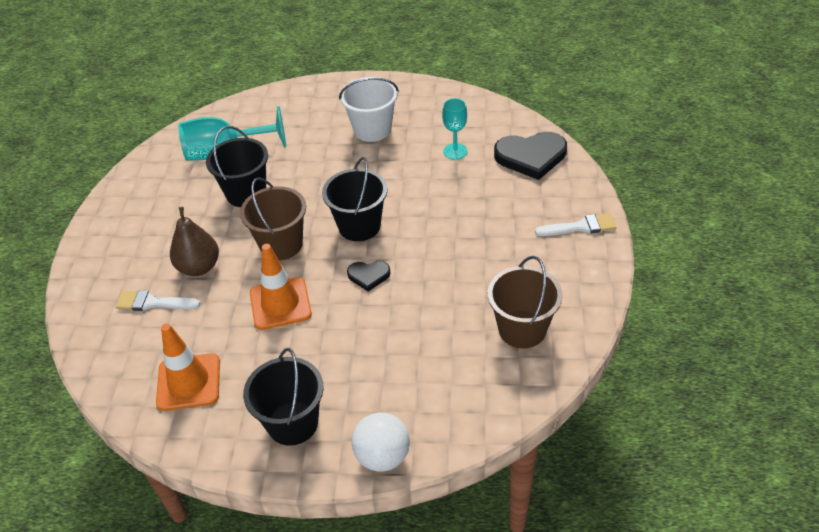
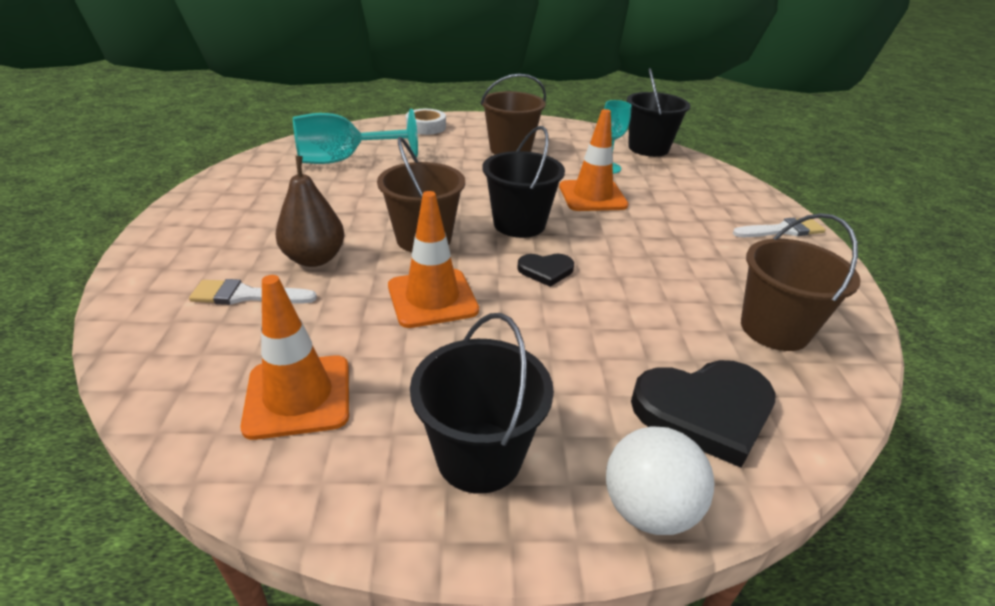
camera: 10 degrees left, 10 degrees down
(246, 193) = (373, 193): black bucket -> black bucket (648, 148)
(300, 100) = (426, 127): none -> white tape
(372, 129) = (510, 149): white bucket -> brown bucket
(430, 190) = (592, 196): none -> orange traffic cone
(531, 157) = (692, 174): black heart -> black heart (705, 411)

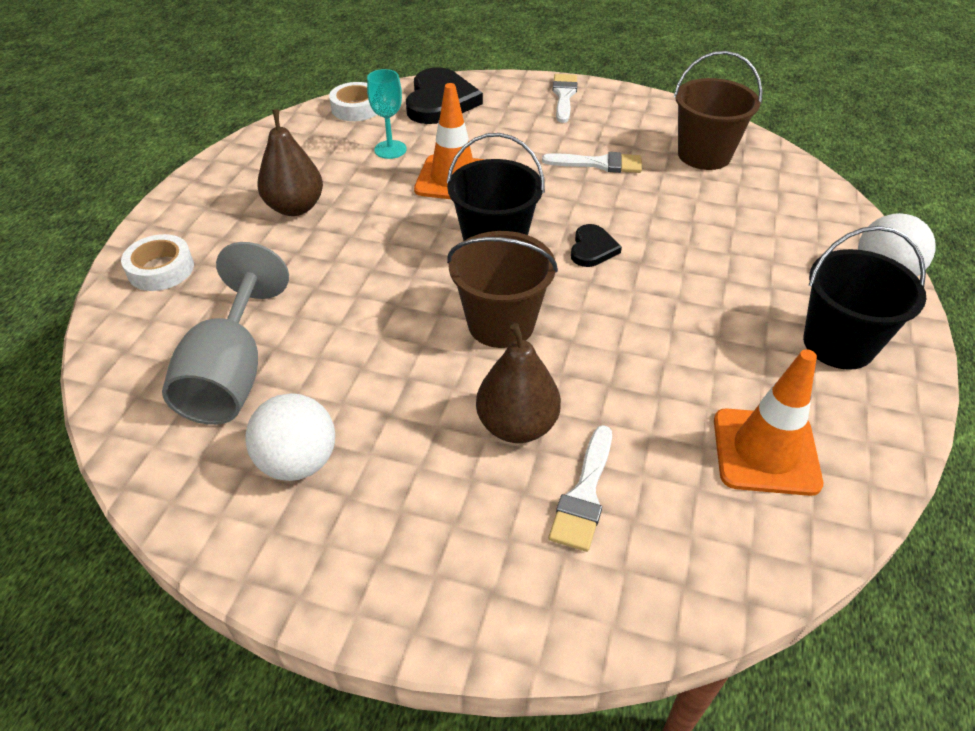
camera: 70 degrees left, 10 degrees up
(274, 190) = (298, 462): none -> white ball
(344, 160) = (232, 373): turquoise goblet -> grey goblet
(432, 298) = (623, 336): orange traffic cone -> none
(510, 149) = (295, 207): brown bucket -> brown pear
(648, 148) = (356, 108): black bucket -> white tape
(684, 261) = (599, 164): none -> white brush
(705, 411) = (792, 220): black heart -> black heart (440, 101)

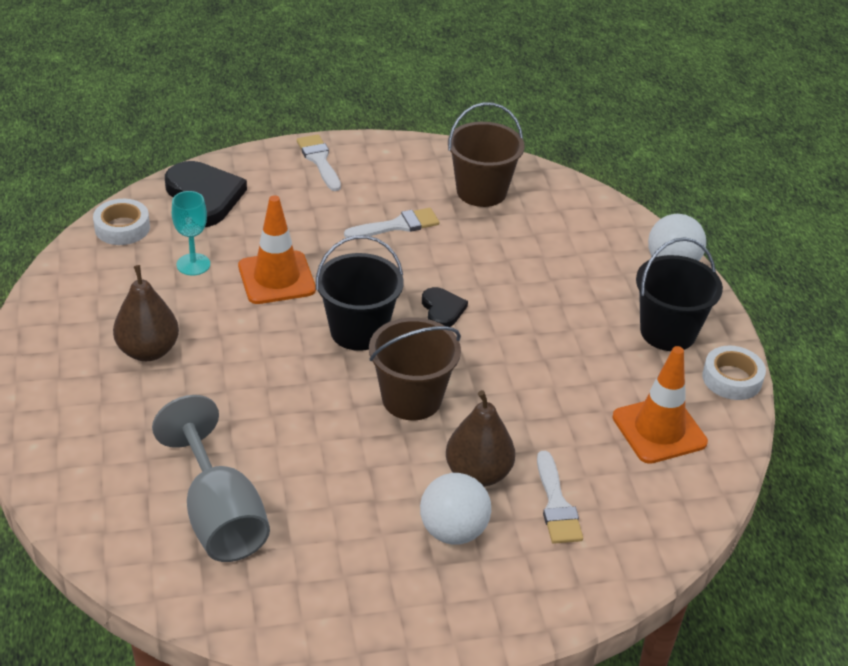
camera: 30 degrees left, 5 degrees down
(161, 269) = (69, 450): white tape -> white tape (732, 379)
(298, 462) = (332, 561): white ball -> white ball (453, 531)

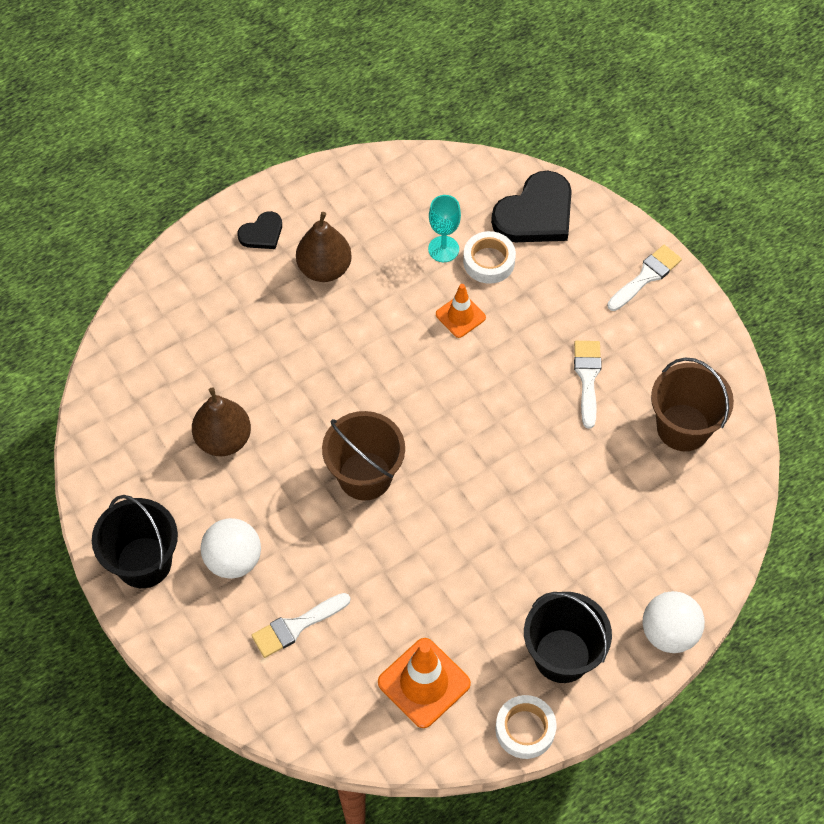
camera: 70 degrees right, 20 degrees up
(122, 228) = (461, 178): white tape -> white tape (489, 261)
(219, 515) = (178, 396): grey goblet -> none
(276, 278) = (460, 316): orange traffic cone -> orange traffic cone, size x0.61
(358, 331) = (427, 404): black bucket -> black bucket (144, 562)
(397, 225) = (587, 378): white brush -> white brush turned 135 degrees counterclockwise
(442, 309) = (490, 457): black heart -> black heart (262, 233)
(478, 474) = (303, 556): brown pear -> brown pear (223, 439)

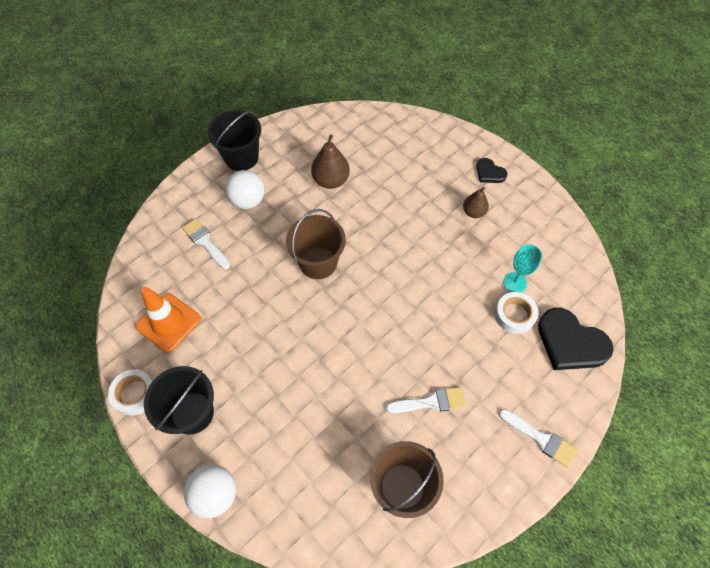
camera: 80 degrees right, 0 degrees up
(324, 268) = (473, 212): brown pear -> brown pear, size x0.64
(460, 316) = (460, 302): orange traffic cone -> none

